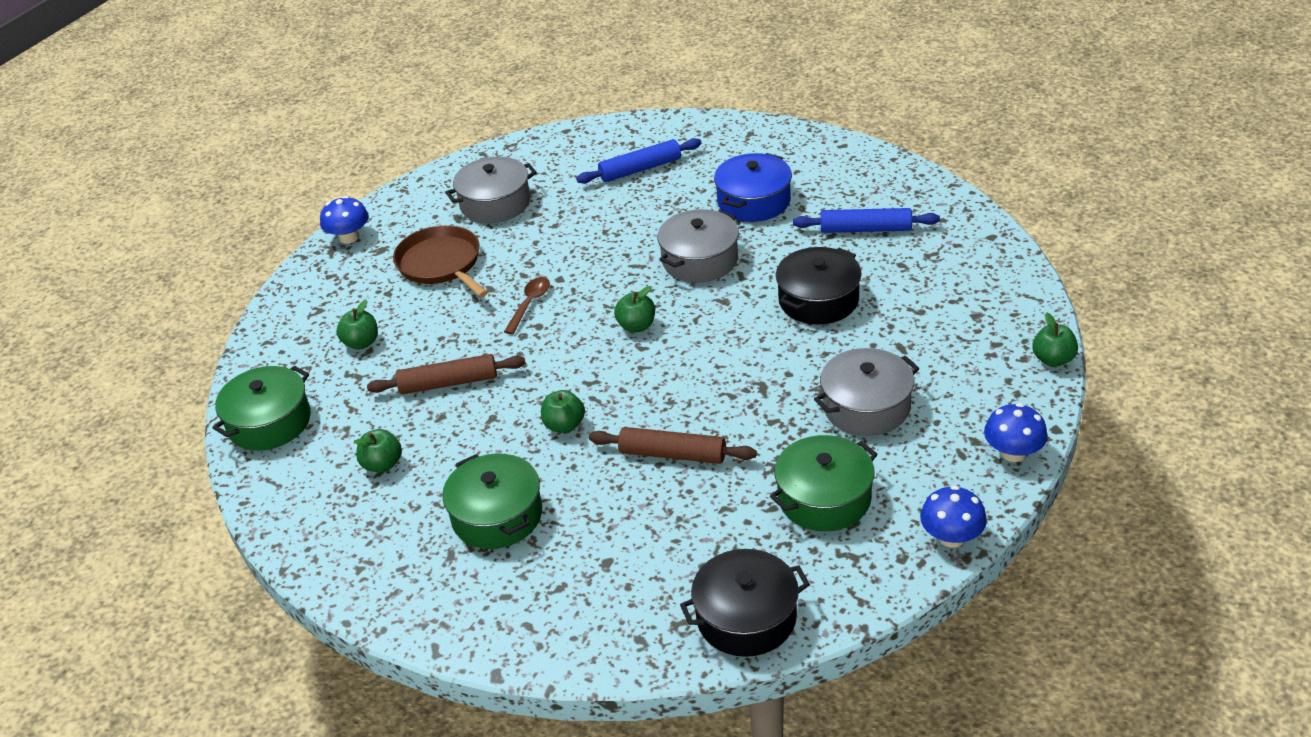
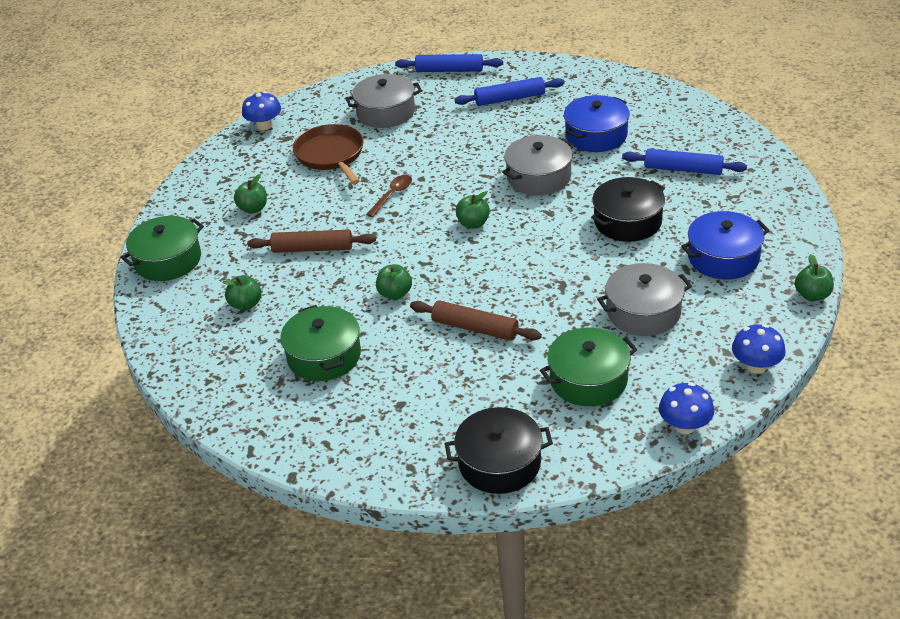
camera: 10 degrees right, 0 degrees up
(559, 143) = (449, 70): none -> blue rolling pin
(940, 329) = (723, 258): none -> blue pot

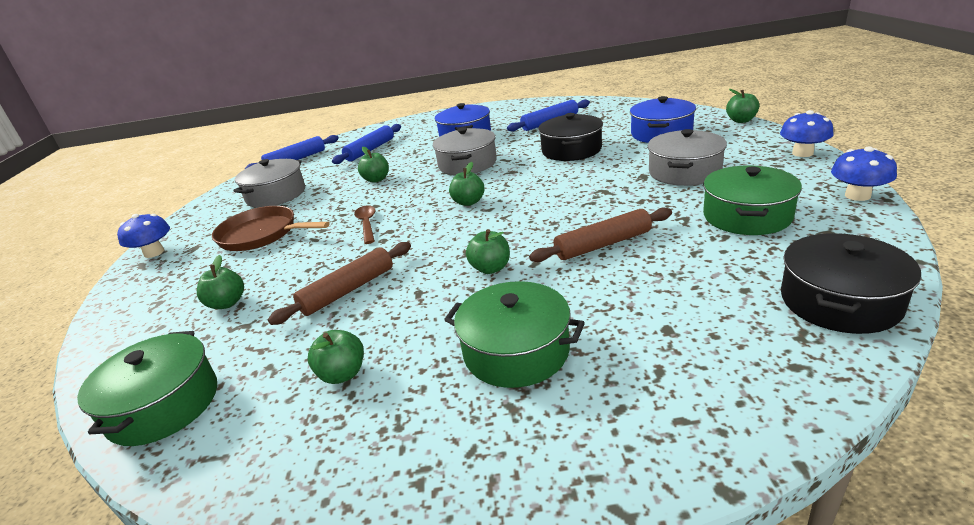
camera: 45 degrees left, 10 degrees down
(461, 146) = (376, 179): none -> green apple

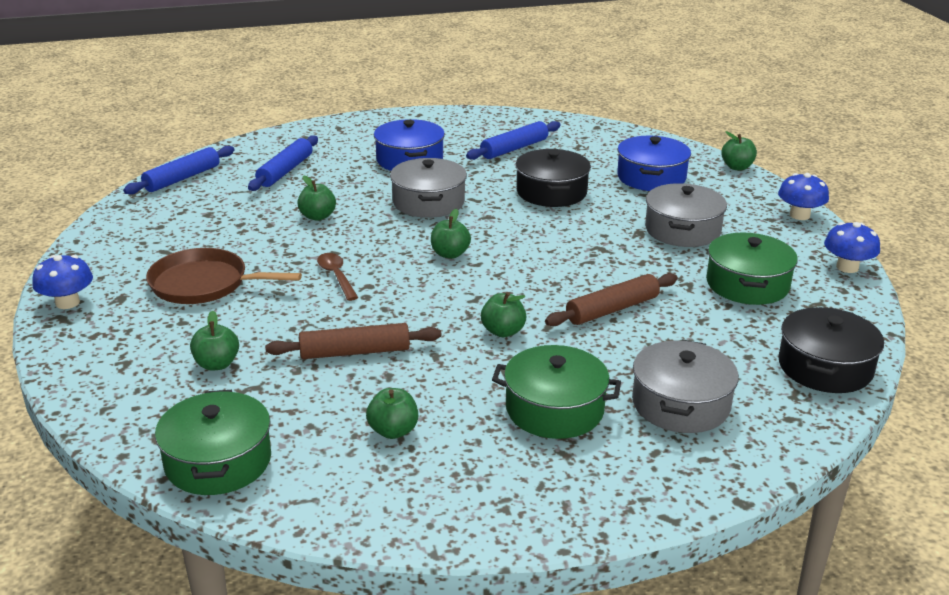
camera: 15 degrees left, 0 degrees up
(276, 195) = (187, 230): grey pot -> grey pot (680, 404)
(348, 290) = (355, 352): brown rolling pin -> brown rolling pin turned 45 degrees clockwise

